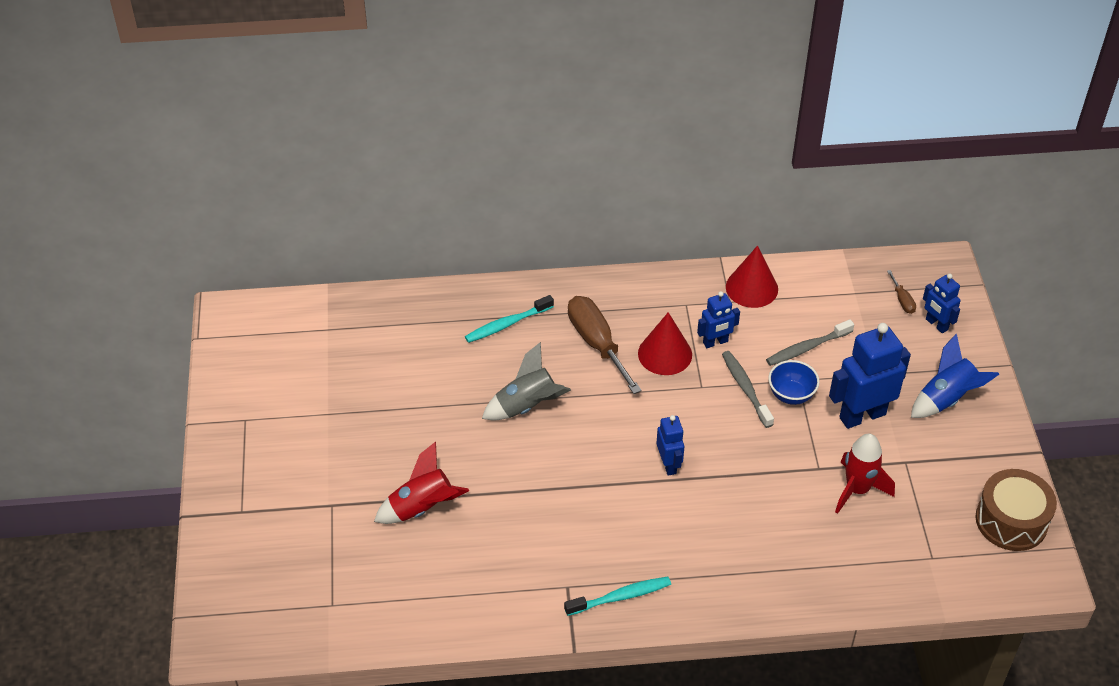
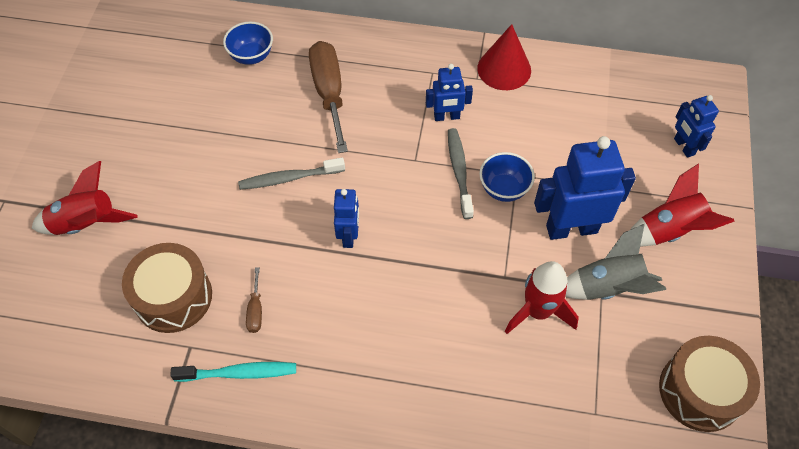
camera: 15 degrees right, 10 degrees up
(507, 324) = (251, 56): turquoise toothbrush -> blue bowl
(527, 406) = (234, 142): grey rocket -> grey rocket (608, 287)
(533, 550) = (173, 297): none -> brown drum
(665, 354) = (391, 118): red cone -> none
(807, 348) = (538, 142): grey toothbrush -> grey toothbrush (289, 178)
(902, 300) = (655, 113): brown screwdriver -> brown screwdriver (255, 310)
(946, 399) = (669, 230): blue rocket -> red rocket

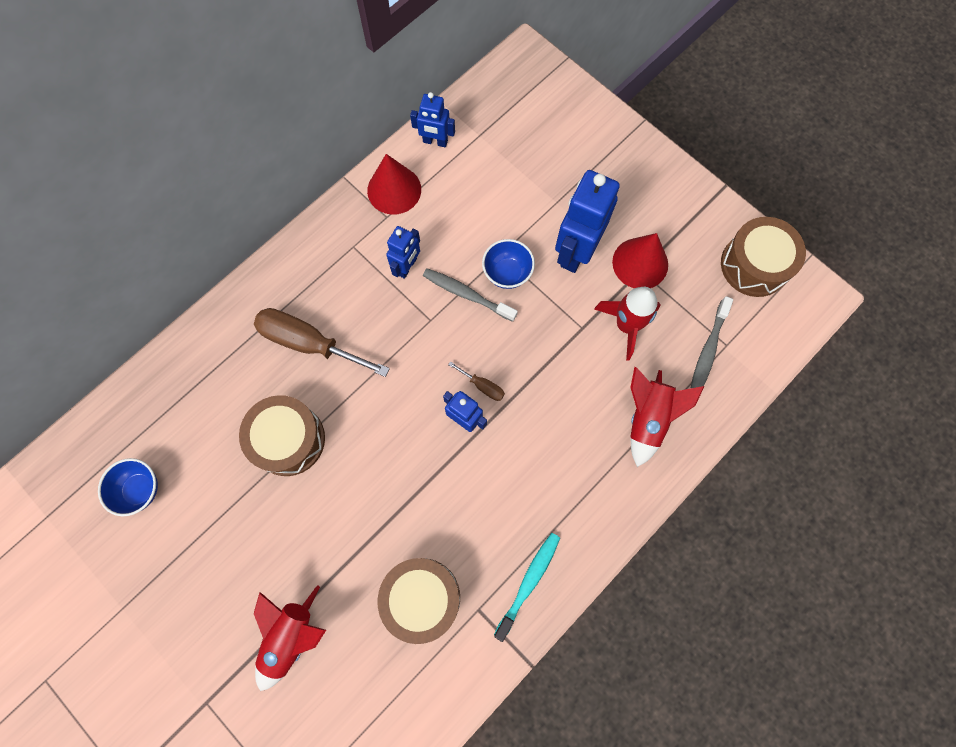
camera: 55 degrees left, 15 degrees up
(242, 127) = (288, 439): none -> brown drum
(251, 56) = (213, 383): blue bowl -> blue bowl (140, 489)
(255, 310) = (481, 536): brown screwdriver -> brown screwdriver (482, 386)
(289, 178) = (373, 432): grey toothbrush -> grey toothbrush (708, 350)
(608, 287) = (640, 263): grey rocket -> red cone
(669, 230) = (624, 187): red rocket -> red rocket (647, 418)
(683, 147) = (564, 121): blue robot -> blue robot (435, 142)

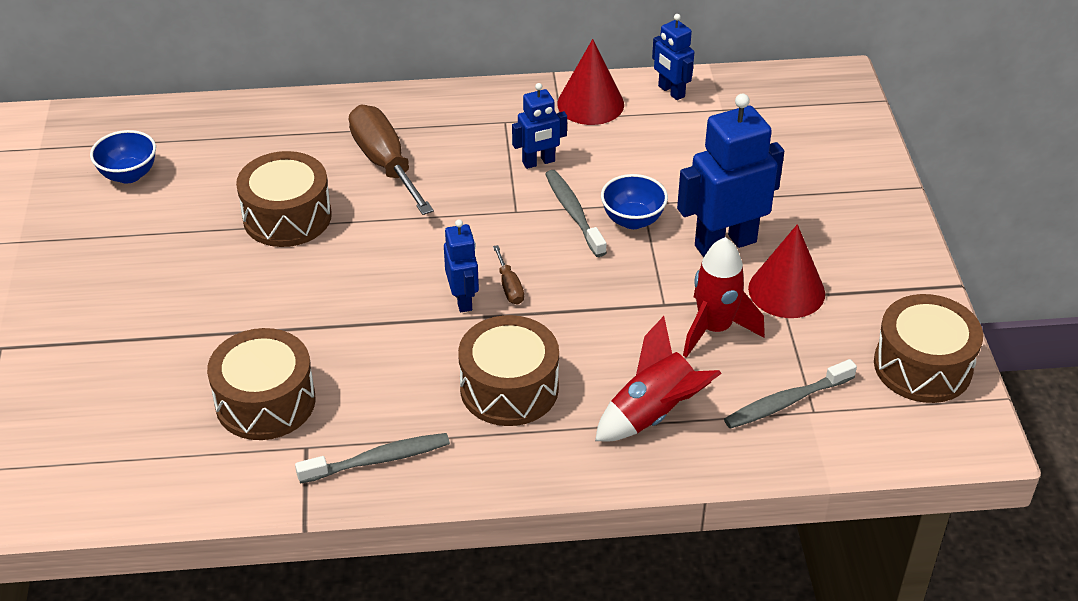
camera: 40 degrees right, 30 degrees down
(291, 636) = (123, 351): red rocket -> none
(529, 582) = (378, 460): turquoise toothbrush -> grey toothbrush
(553, 466) = (509, 388): none -> brown drum

